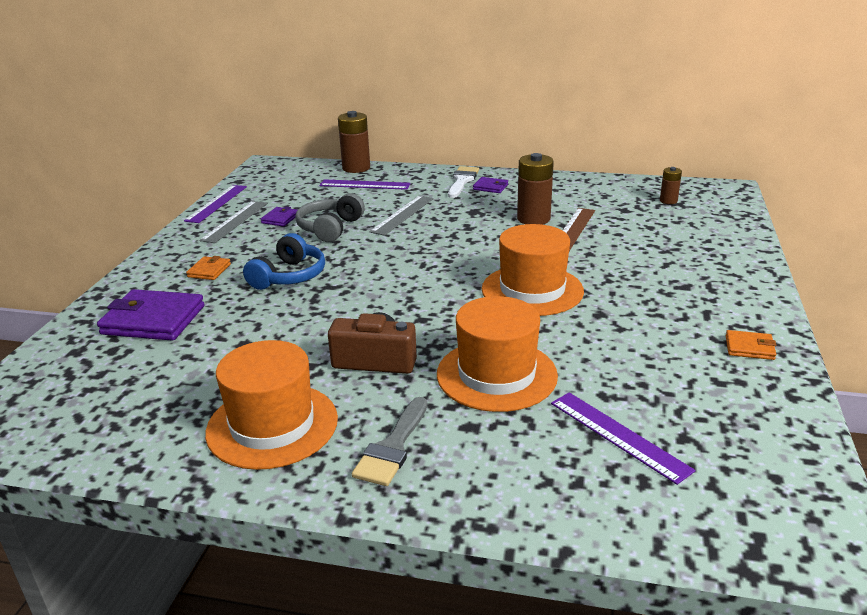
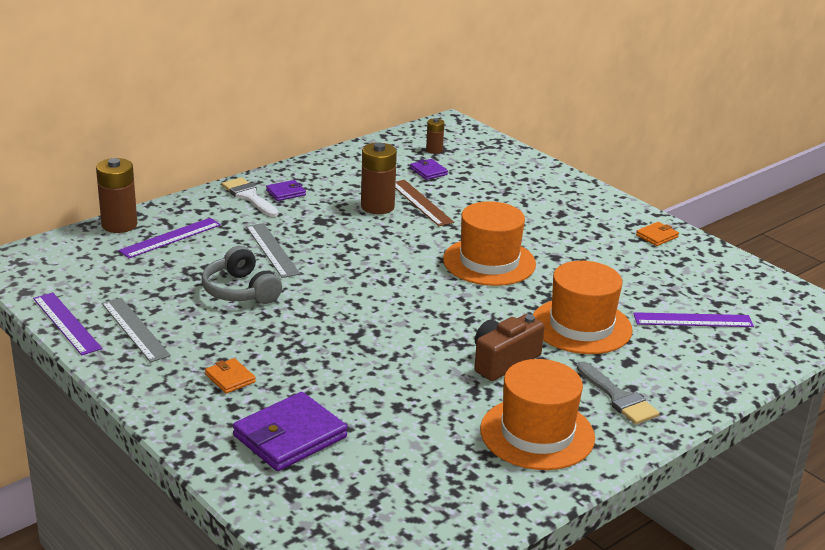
camera: 55 degrees left, 0 degrees up
(280, 219) = (173, 305): purple wallet -> purple wallet (428, 171)
(289, 276) = (308, 345): blue headphones -> none

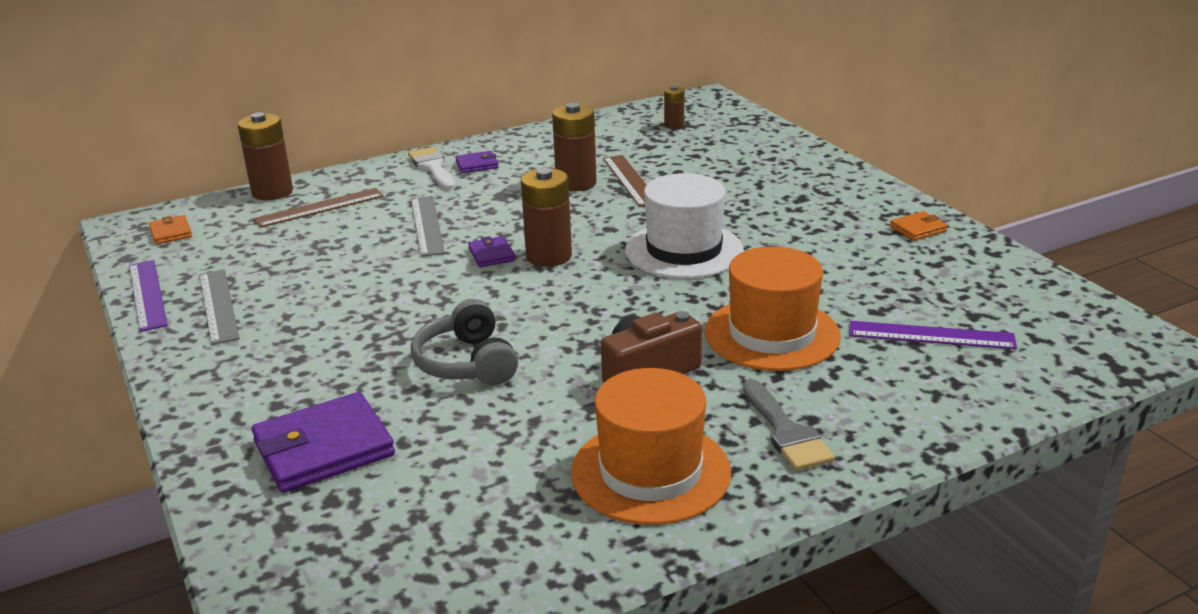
camera: 15 degrees right, 0 degrees up
(170, 238) = (319, 208): purple ruler -> brown ruler
(230, 378) = (293, 370): orange wallet -> orange wallet (171, 233)
(240, 291) = (364, 269): grey headphones -> grey headphones (467, 363)
(386, 272) = (549, 256): none -> brown battery
(428, 171) = (656, 147): purple wallet -> purple wallet (491, 255)
(489, 262) = (684, 250): orange hat -> white hat

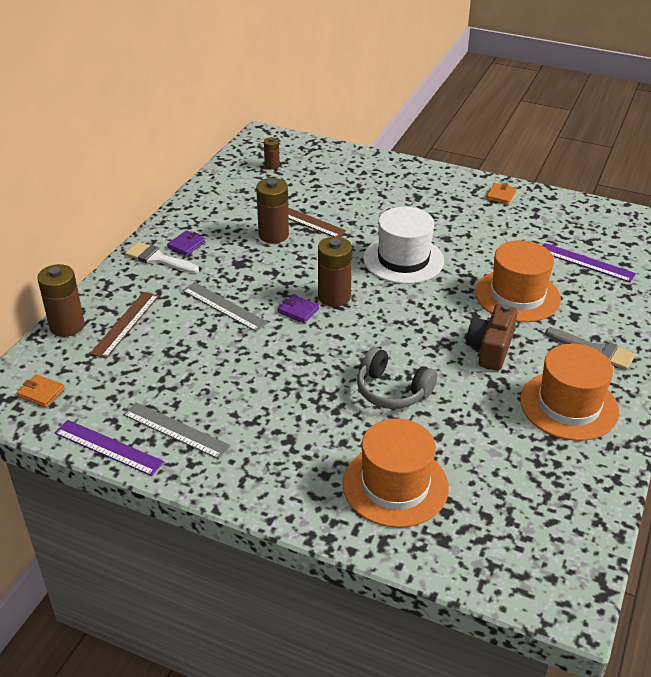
camera: 40 degrees left, 10 degrees up
(324, 448) = (395, 485): purple wallet -> orange hat
(931, 335) = (586, 262): purple ruler -> purple ruler turned 60 degrees clockwise

